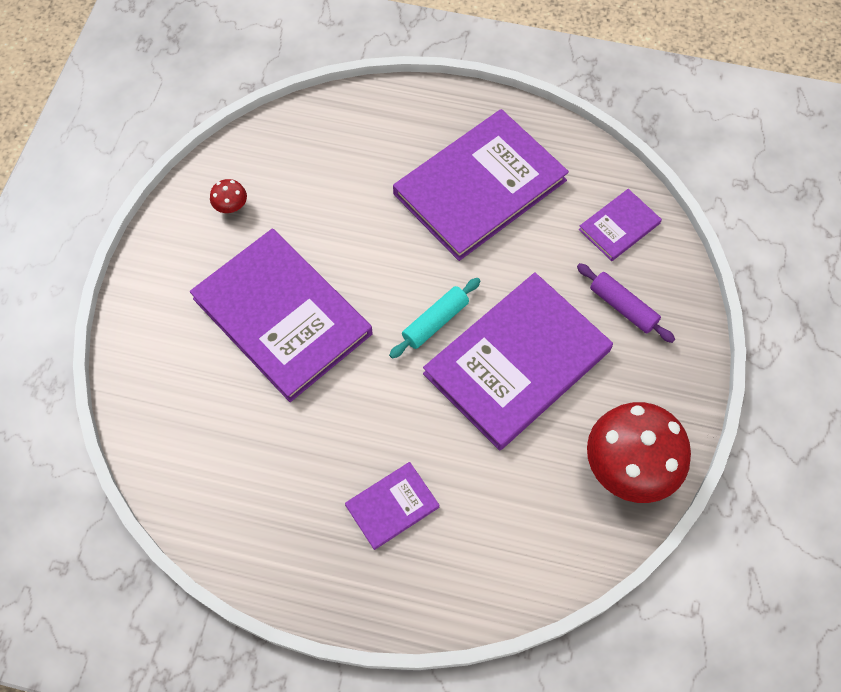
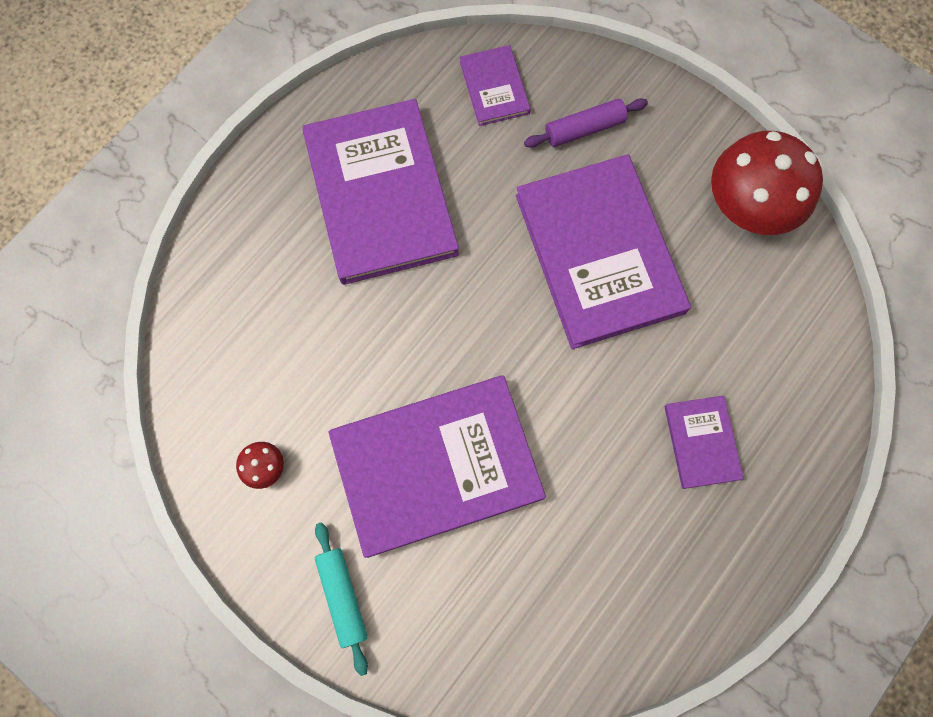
camera: 65 degrees left, 10 degrees up
(435, 322) = (518, 310): turquoise rolling pin -> turquoise rolling pin (343, 596)

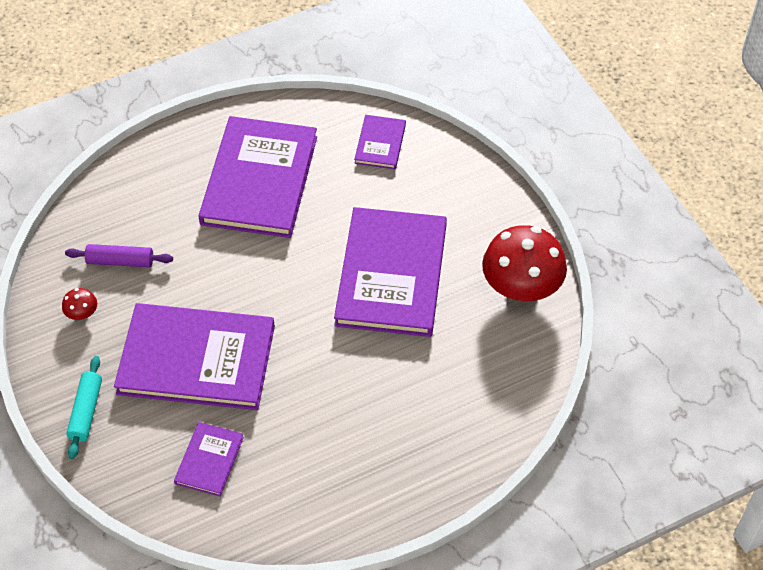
camera: 25 degrees right, 20 degrees down
(584, 129) = (429, 193): purple rolling pin -> purple rolling pin (120, 261)
(701, 442) = (392, 422): purple book -> purple book (209, 460)

